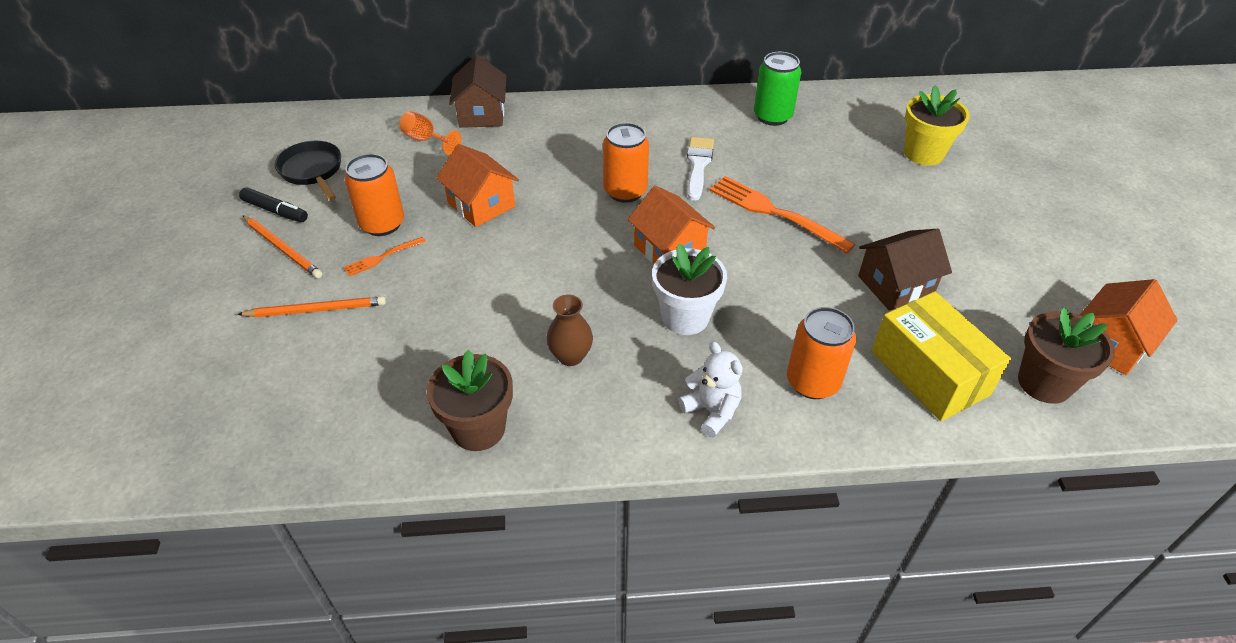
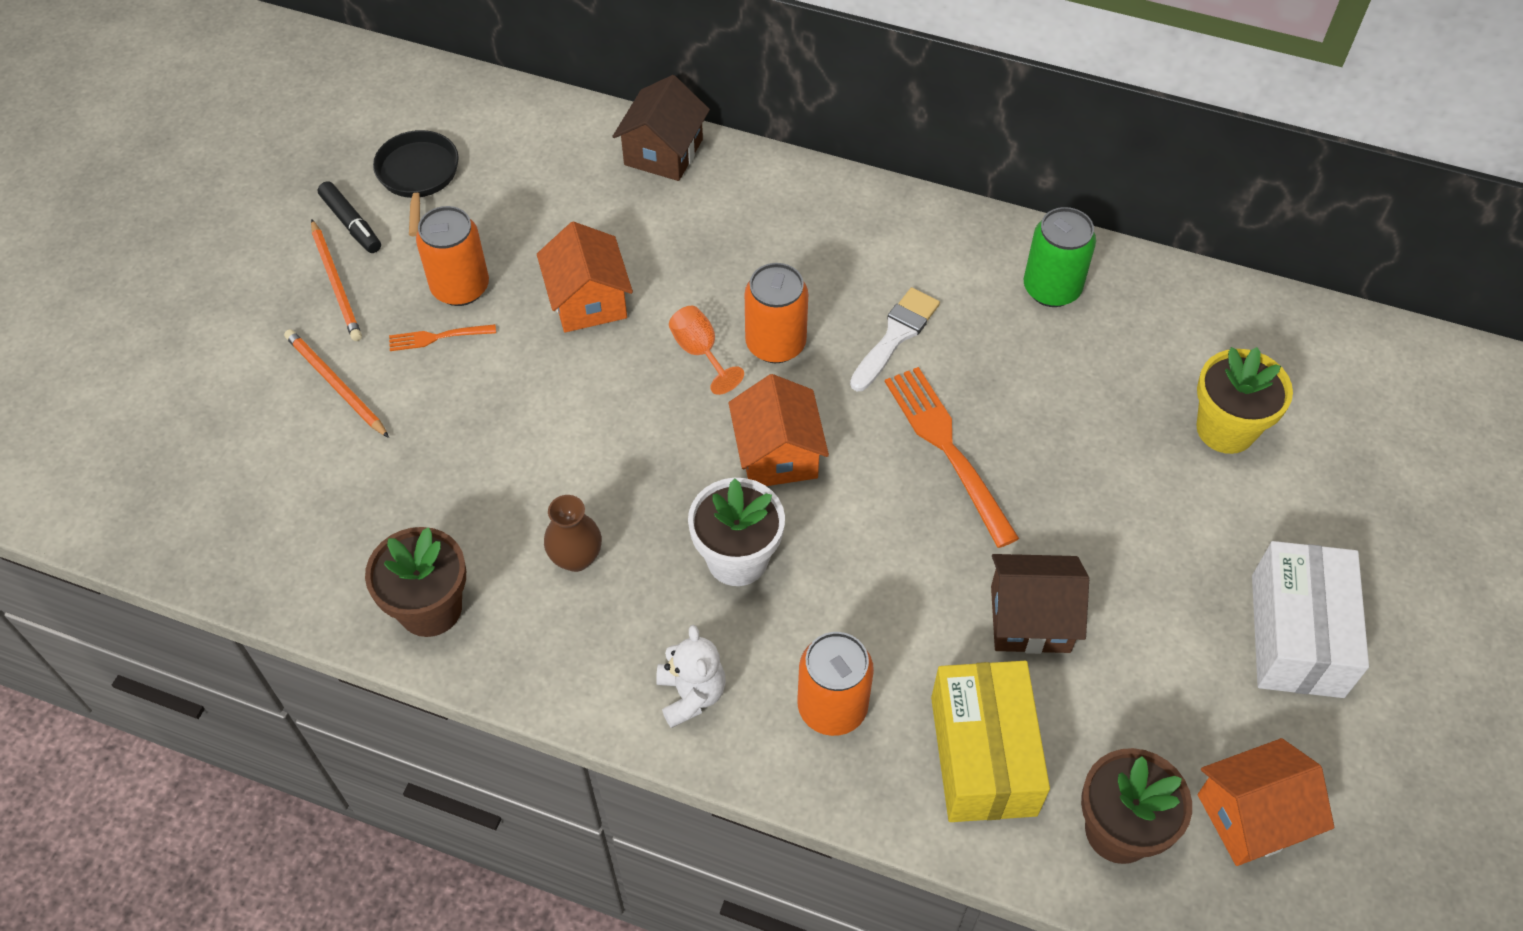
camera: 25 degrees right, 10 degrees up
(316, 310) = (335, 384): orange pencil -> orange pencil turned 150 degrees counterclockwise
(426, 140) = (573, 172): orange goblet -> orange goblet (700, 352)
(1048, 240) = (1296, 635): none -> white box

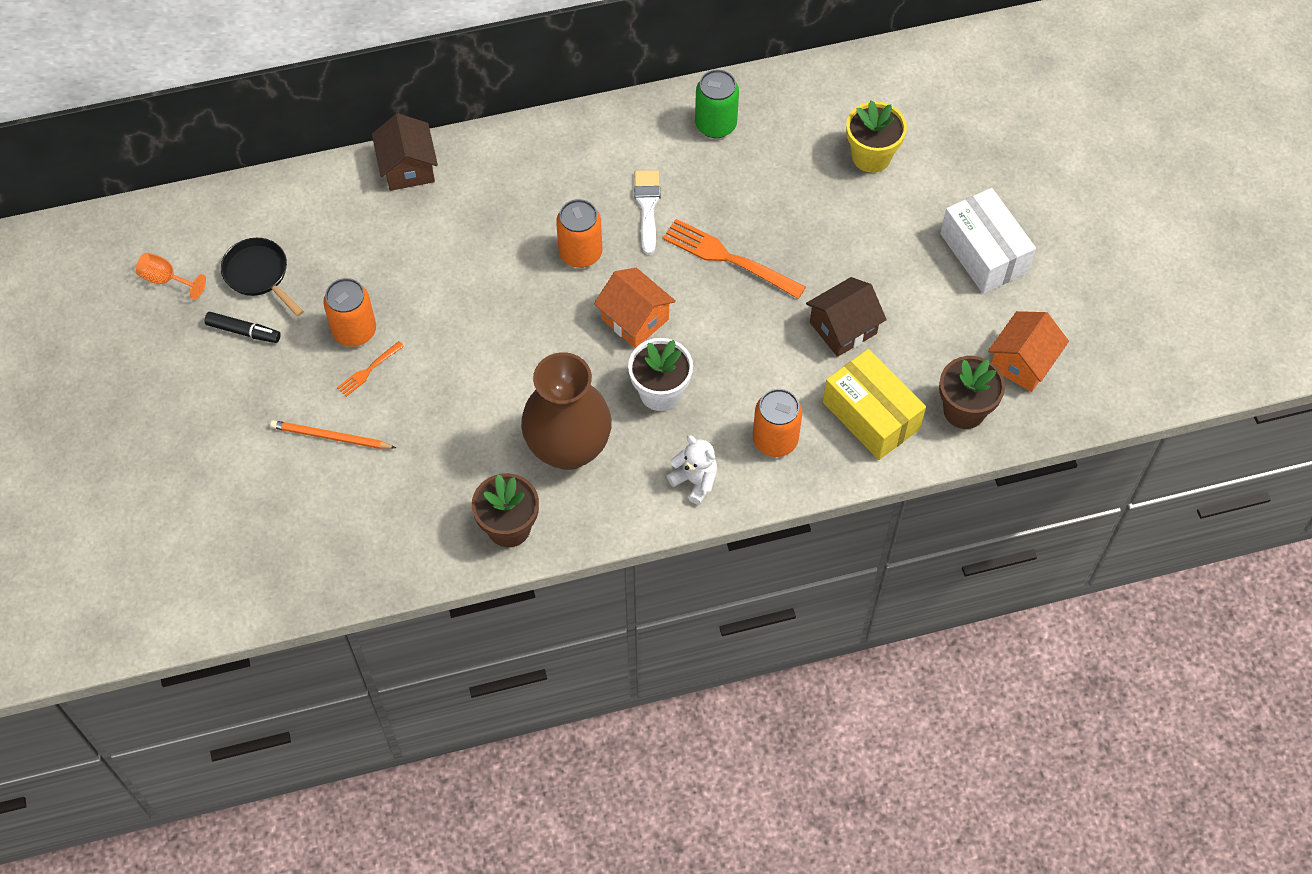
camera: 35 degrees left, 5 degrees up
(336, 283) = (270, 375): orange pencil -> none
(576, 558) = (568, 448): brown vase -> brown vase, size x2.25
(588, 300) = (443, 292): orange house -> none
(700, 352) = (539, 284): orange goblet -> orange goblet (166, 279)

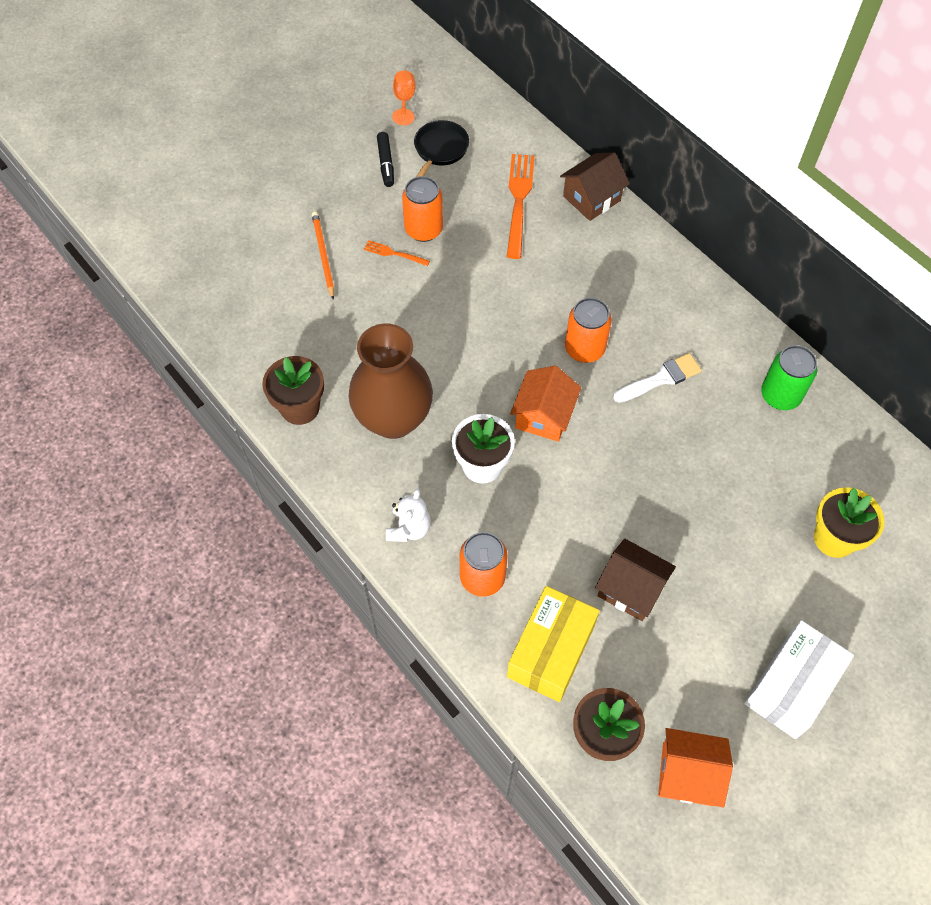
camera: 65 degrees right, 0 degrees up
(728, 258) = (647, 463): orange fork -> orange fork (519, 201)

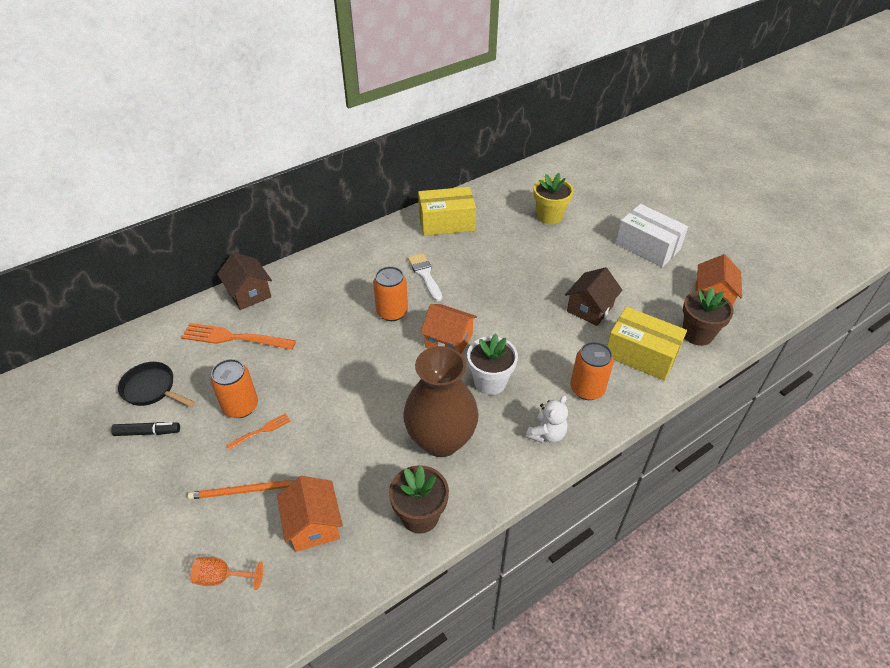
camera: 85 degrees left, 15 degrees down
(288, 318) = (313, 525): none -> orange house
(394, 253) = (261, 431): orange fork -> orange fork turned 150 degrees counterclockwise
(404, 100) = (73, 413): orange goblet -> orange goblet (222, 577)
(409, 528) = (546, 434): white teddy bear -> white teddy bear turned 105 degrees clockwise
(780, 395) = (446, 223): green can -> yellow box

